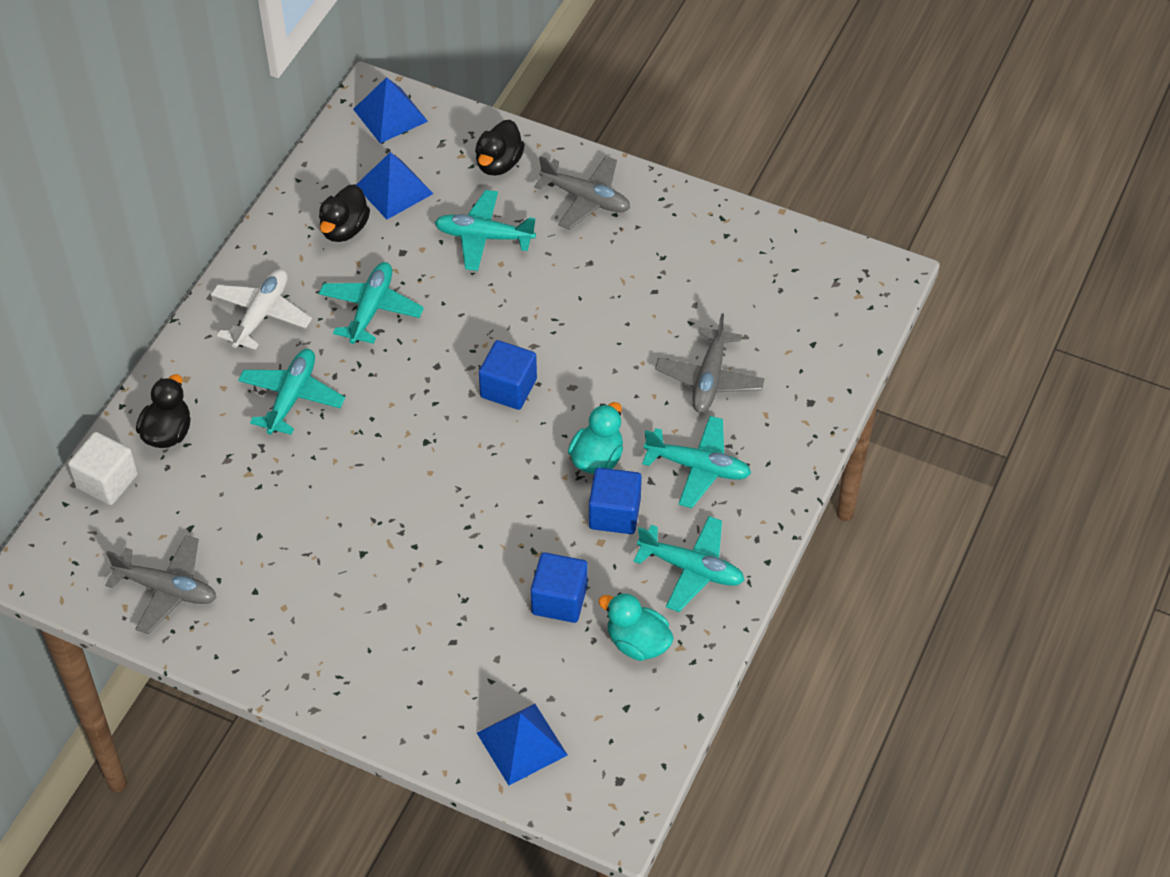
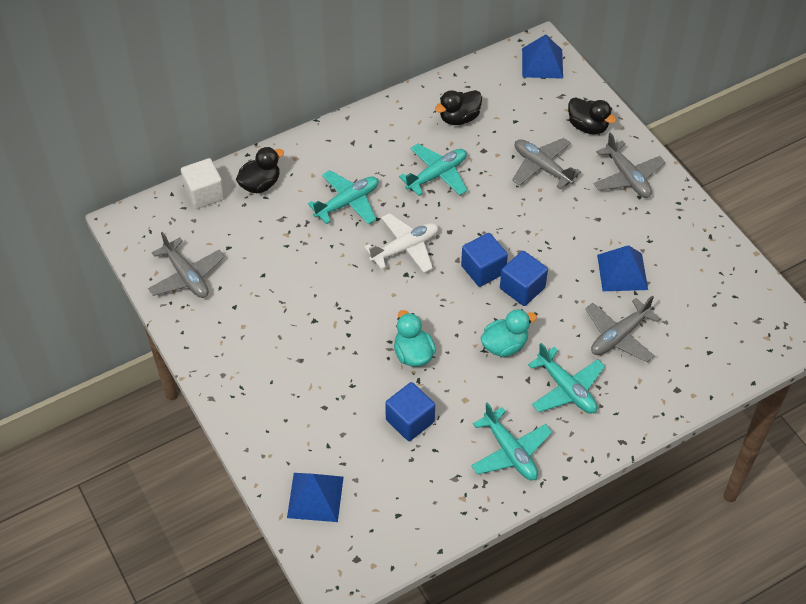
camera: 35 degrees right, 0 degrees up
(261, 315) = (369, 144): white plane -> white plane (405, 248)
(394, 189) = (509, 109): blue pyramid -> blue pyramid (622, 272)
(484, 237) = (542, 167): turquoise plane -> grey plane
(499, 163) = (587, 127): black duck -> black duck turned 105 degrees counterclockwise
(614, 513) = (488, 387): blue cube -> blue cube (522, 288)
(637, 643) = (437, 478): turquoise duck -> turquoise duck (413, 354)

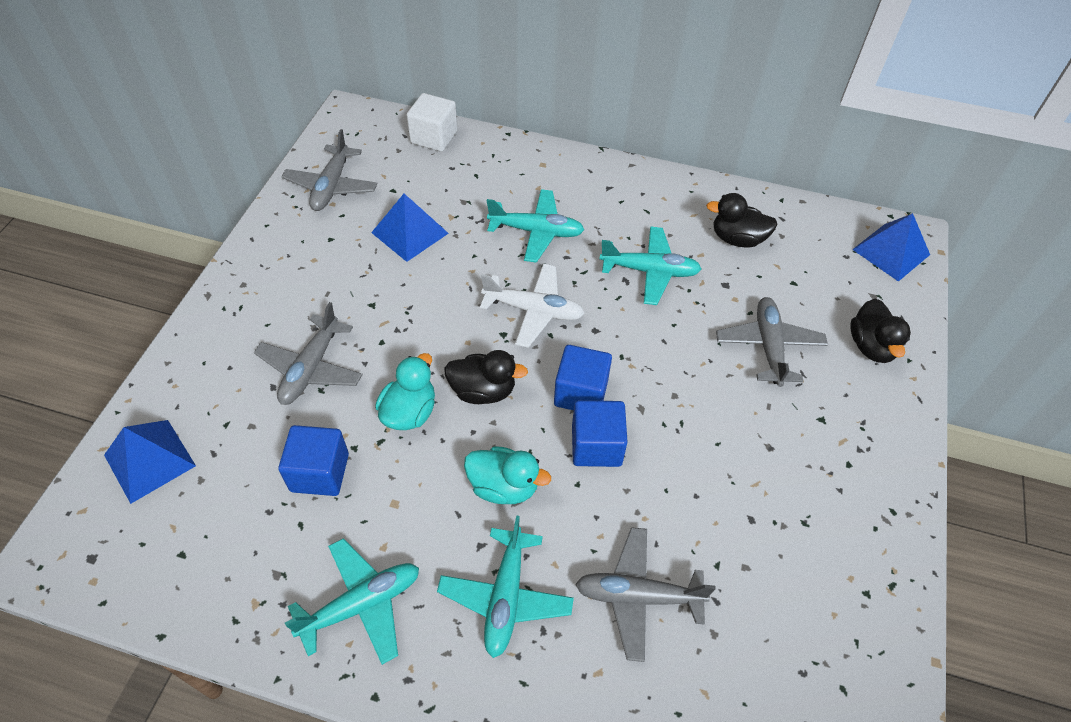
camera: 45 degrees right, 0 degrees up
(260, 184) = (486, 162): black duck -> black duck (483, 391)
(510, 452) = (361, 604): turquoise plane -> turquoise plane turned 135 degrees counterclockwise
(622, 272) = (729, 528): blue pyramid -> blue pyramid (410, 233)
(627, 177) = (859, 432): grey plane -> grey plane (311, 368)

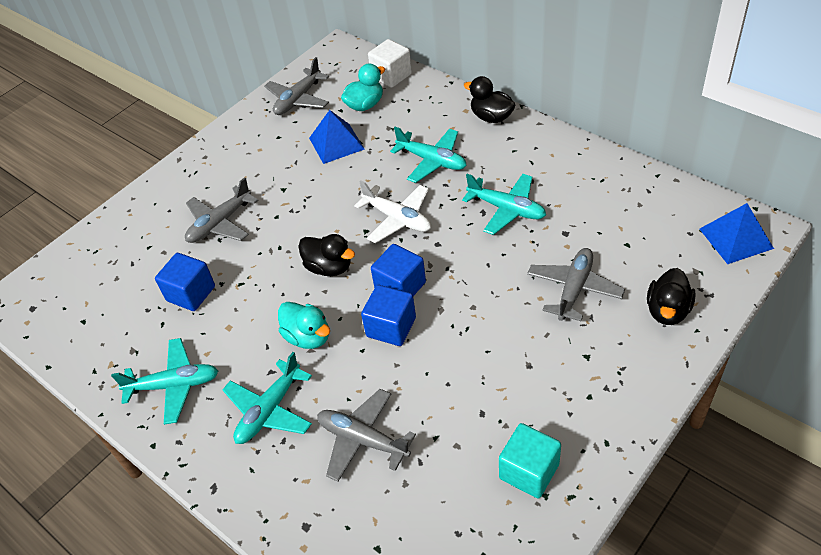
camera: 30 degrees right, 5 degrees down
(150, 460) = (93, 258): blue pyramid -> none
(409, 412) = (270, 269): turquoise duck -> turquoise duck (365, 105)
(737, 239) = (597, 199): black duck -> black duck (491, 117)
(836, 571) = (529, 471): none -> turquoise cube

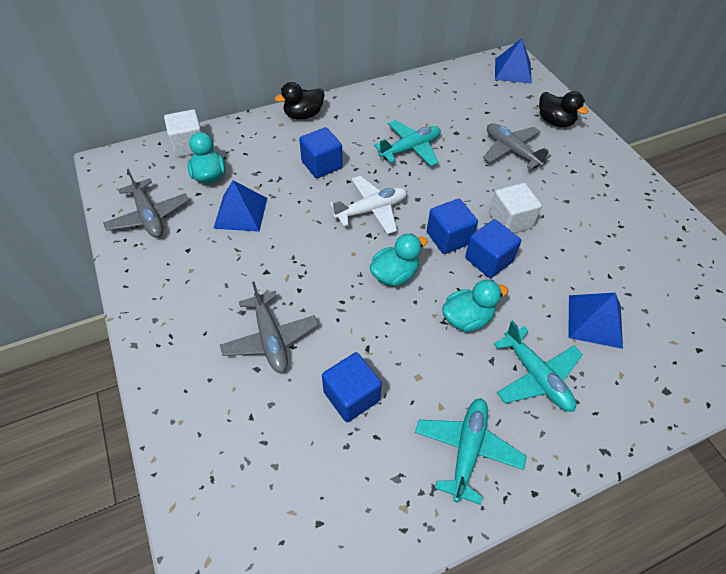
camera: 70 degrees left, 5 degrees up
(329, 267) = (394, 274): black duck -> turquoise duck
(363, 440) = (594, 321): grey plane -> blue pyramid
(432, 161) = (322, 165): turquoise plane -> blue cube
(459, 325) = (510, 221): none -> white cube
(529, 471) = (657, 238): turquoise cube -> none

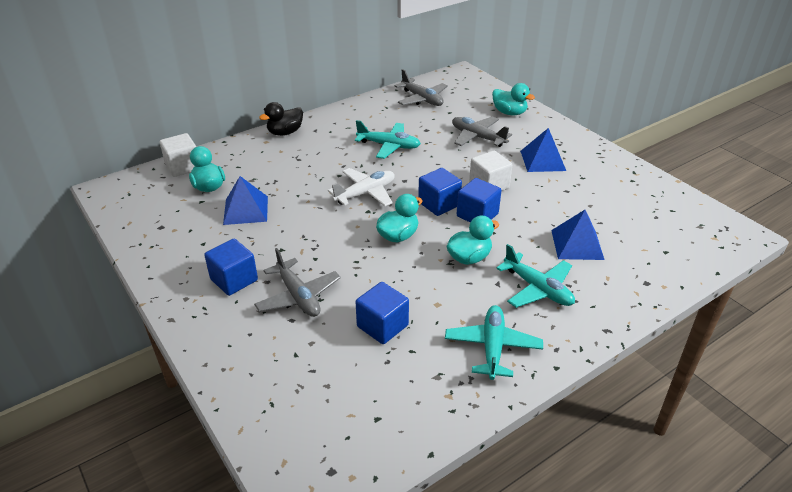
camera: 10 degrees left, 15 degrees down
(149, 216) = (158, 223): grey plane -> grey plane (422, 99)
(322, 165) = (311, 166): blue cube -> blue cube (234, 280)
(410, 149) = (389, 146): turquoise plane -> turquoise plane turned 60 degrees clockwise
(512, 71) = (464, 81): blue pyramid -> blue pyramid (542, 160)
(554, 122) = (509, 113): black duck -> turquoise duck

